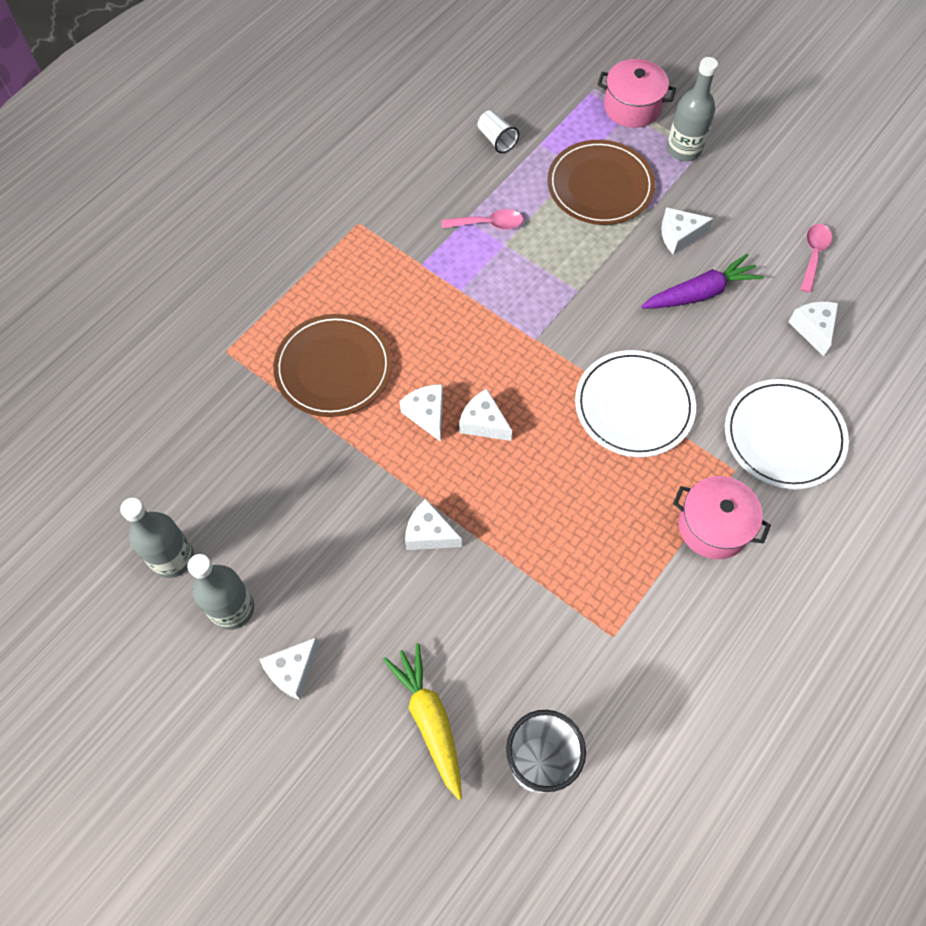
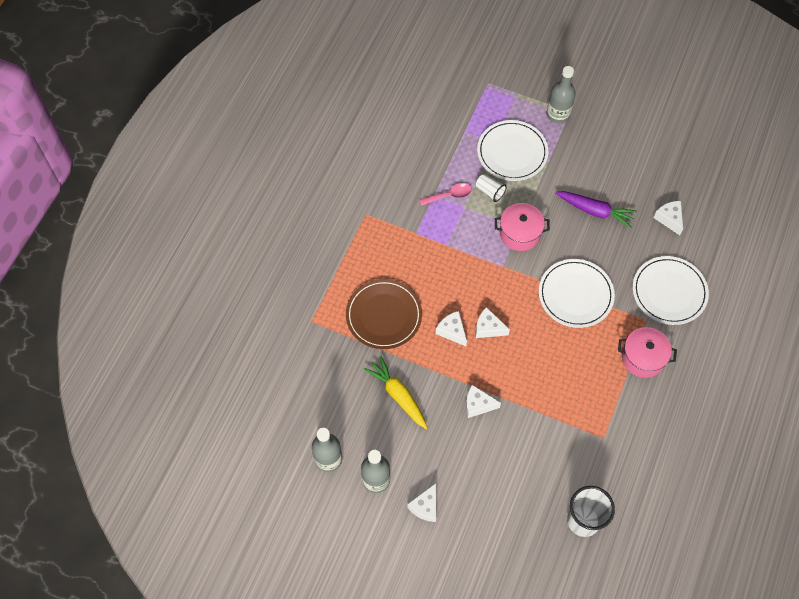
camera: 15 degrees left, 0 degrees up
(429, 719) = (514, 513): yellow carrot -> yellow carrot (398, 395)
(496, 140) = (435, 135): white cup -> white cup (490, 191)
(600, 186) = (512, 152): brown plate -> white plate
(632, 107) = (516, 91): pink pot -> pink pot (520, 233)
(679, 236) = (571, 175): white cheese -> none
(700, 293) = (595, 211): purple carrot -> purple carrot turned 60 degrees clockwise
(813, 255) = (657, 169): pink spoon -> none

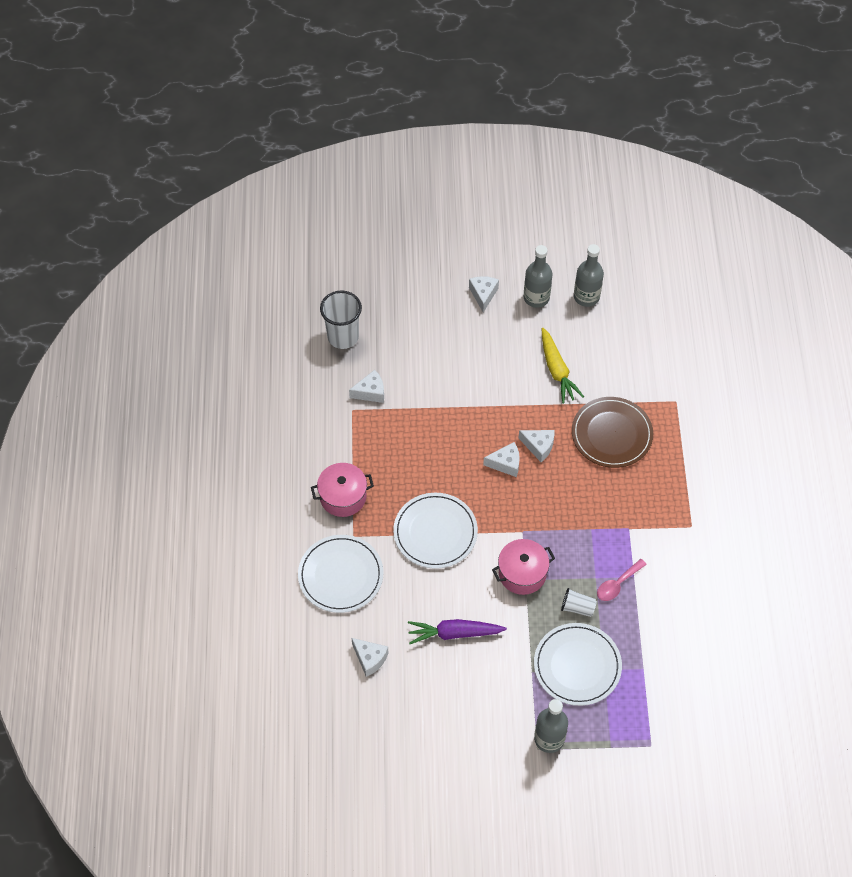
camera: 155 degrees right, 5 degrees down
(398, 395) = (557, 370): yellow carrot -> yellow carrot turned 45 degrees clockwise
(478, 405) = (480, 391): white cheese -> white cheese (370, 392)

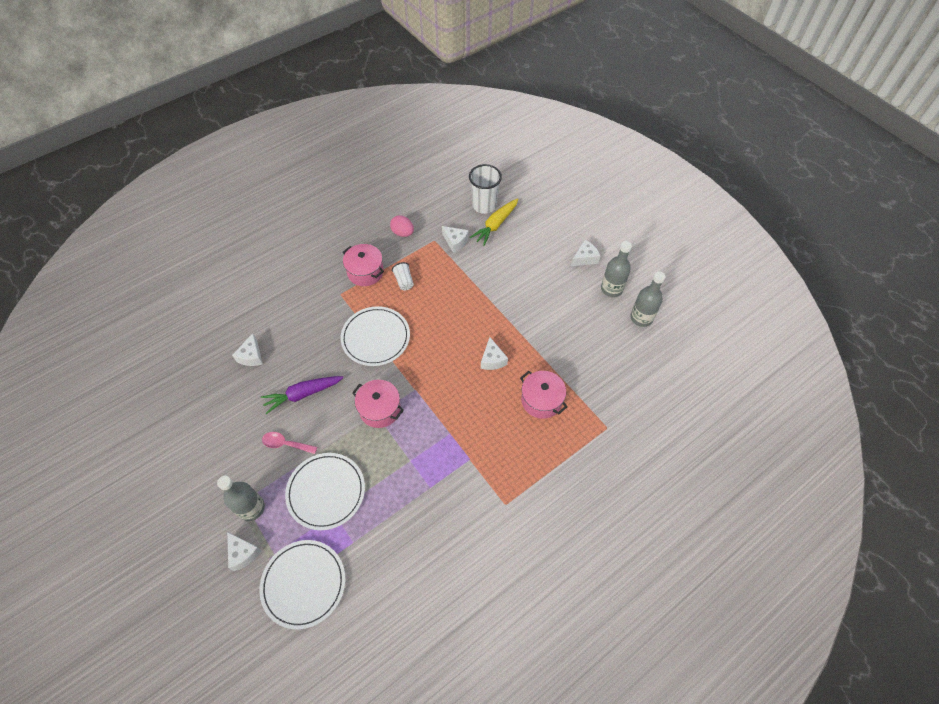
camera: 55 degrees right, 0 degrees up
(318, 433) = (403, 233): none -> pink egg
(340, 575) = (305, 304): white plate -> white plate (303, 584)
(454, 633) = (302, 394): purple carrot -> purple carrot turned 75 degrees counterclockwise
(506, 464) = (462, 348): white cheese -> white cheese (243, 553)
(557, 370) = (564, 335): yellow carrot -> yellow carrot (495, 225)
(577, 607) = (376, 463): white cup -> white cup (404, 281)
(611, 434) = (541, 400): brown plate -> pink pot
(617, 584) = (415, 479): pink spoon -> pink spoon (286, 444)

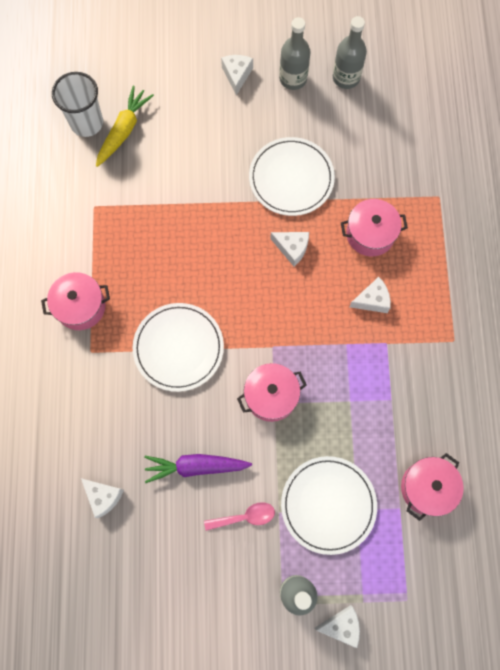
camera: 55 degrees left, 15 degrees up
(286, 444) = (245, 517): pink spoon -> pink spoon turned 150 degrees counterclockwise
(302, 394) = (195, 466): purple carrot -> purple carrot turned 75 degrees clockwise
(303, 584) = (412, 580): white plate -> white plate (291, 178)
(380, 552) = (427, 488): none -> pink pot
(403, 233) = (56, 232): pink egg -> none
(404, 281) = (126, 273): white cup -> none
(455, 242) = (114, 186): white cheese -> white cheese (372, 300)
(495, 225) = (124, 130): yellow carrot -> yellow carrot turned 135 degrees counterclockwise

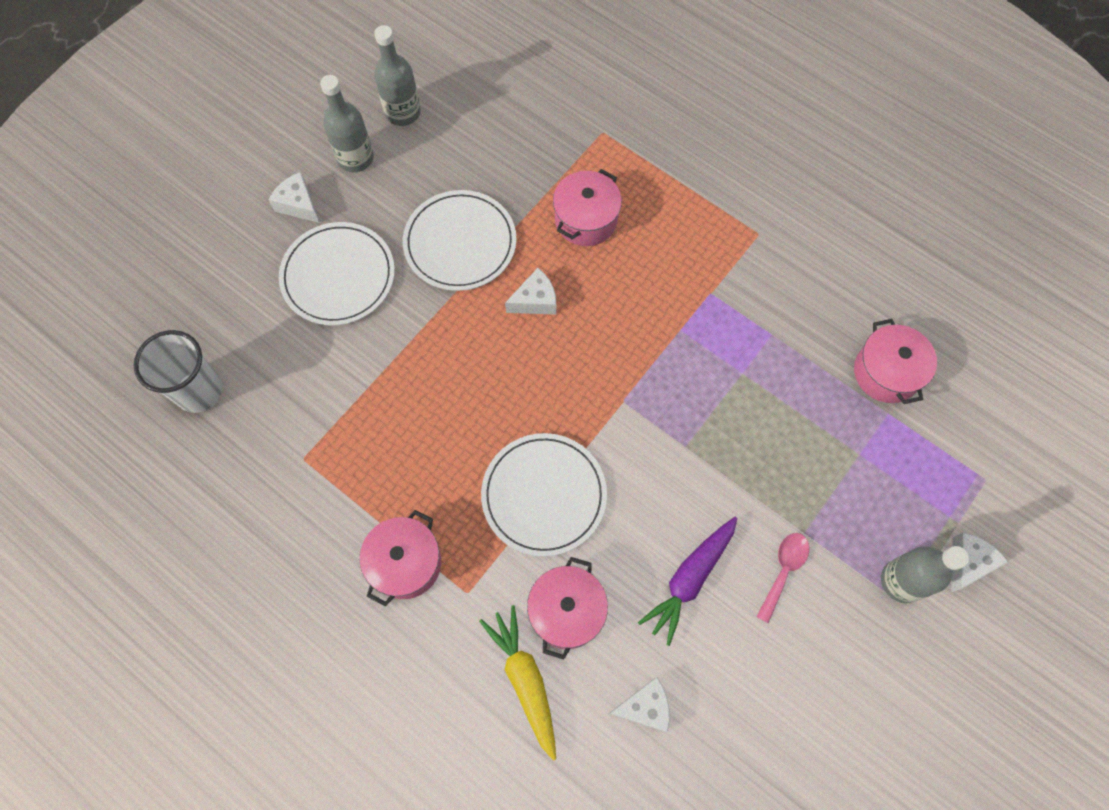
camera: 50 degrees left, 5 degrees down
(124, 130) = (247, 360): yellow carrot -> yellow carrot (525, 679)
(271, 396) = (675, 443): pink pot -> pink pot (566, 611)
(328, 505) = (833, 478): white plate -> white plate (338, 276)
(372, 300) = (655, 271): white cheese -> none

